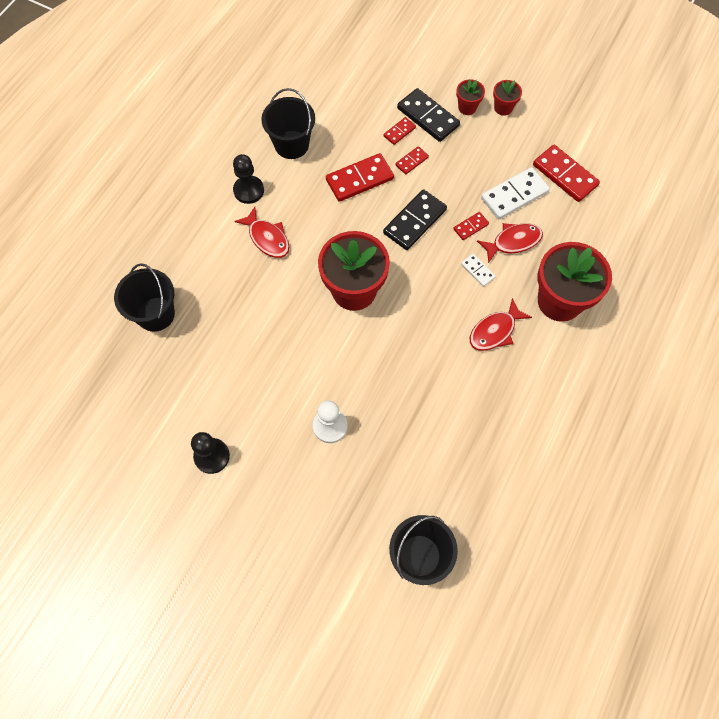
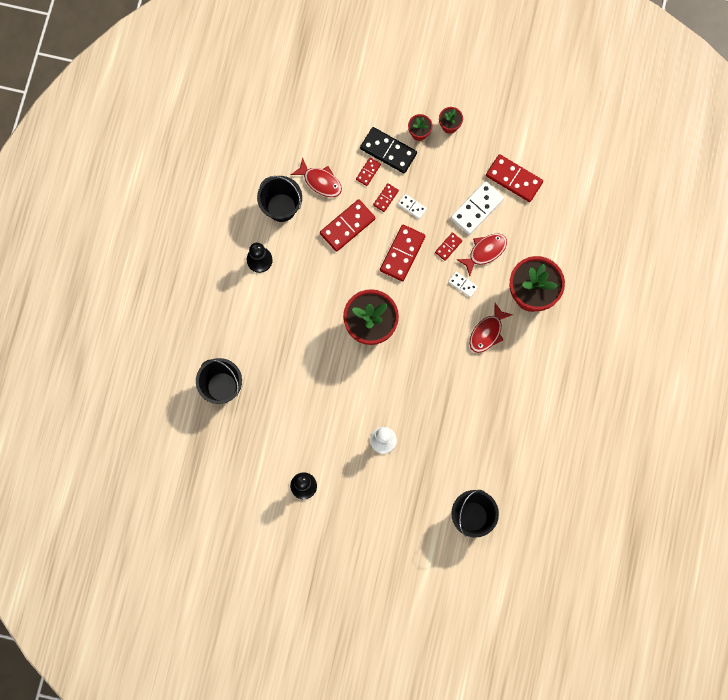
camera: 15 degrees left, 10 degrees up
(267, 238) = (288, 299): red fish -> red fish (320, 181)
(415, 221) = (402, 253): black domino -> red domino
(439, 176) = (412, 206): none -> white domino

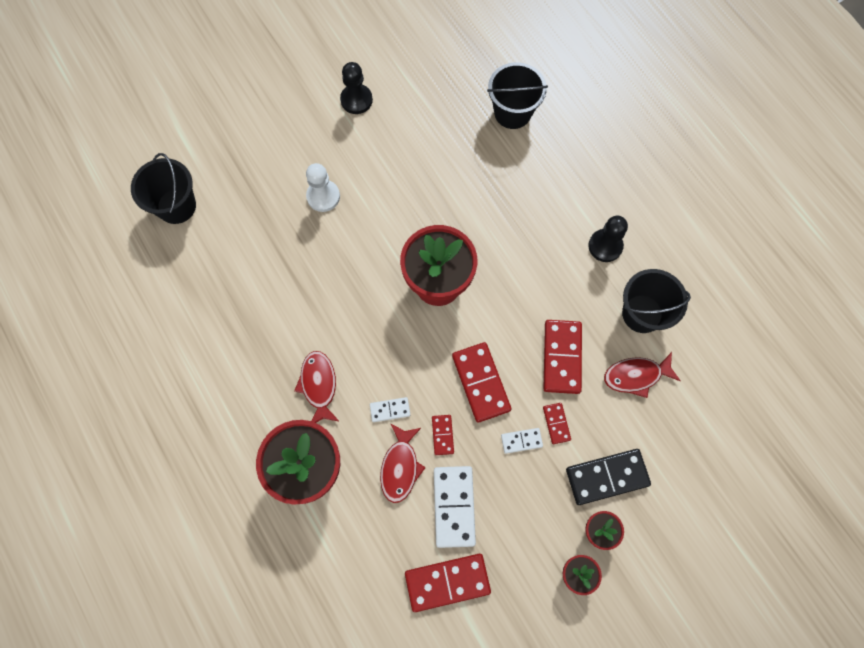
camera: 135 degrees right, 5 degrees down
(368, 172) = (602, 433): red domino -> none

